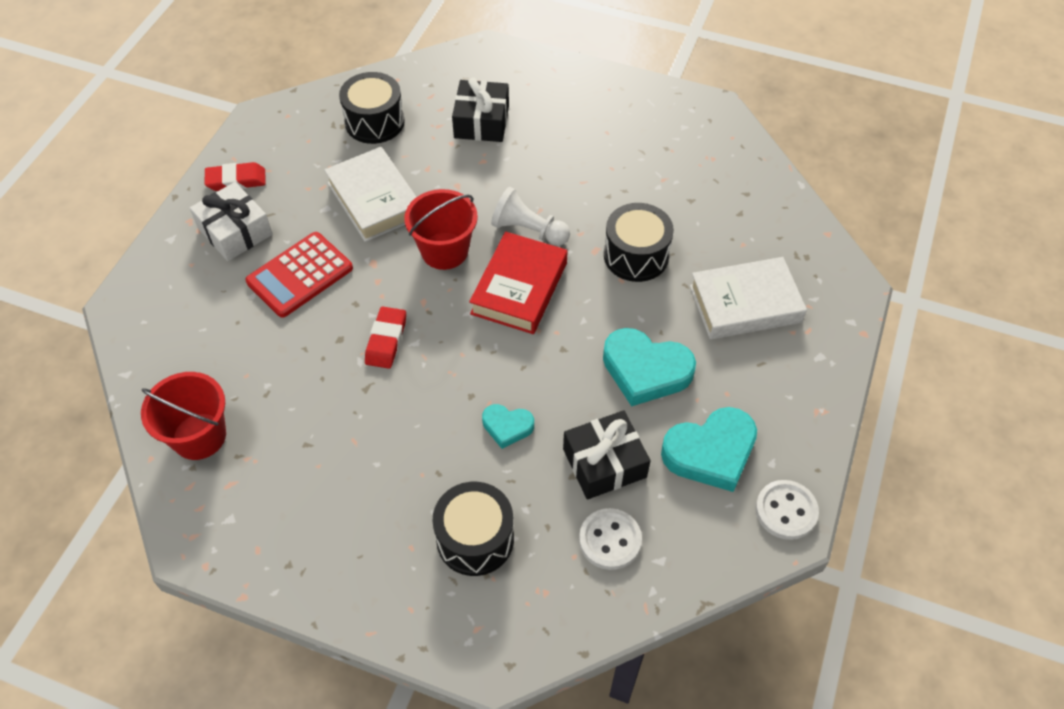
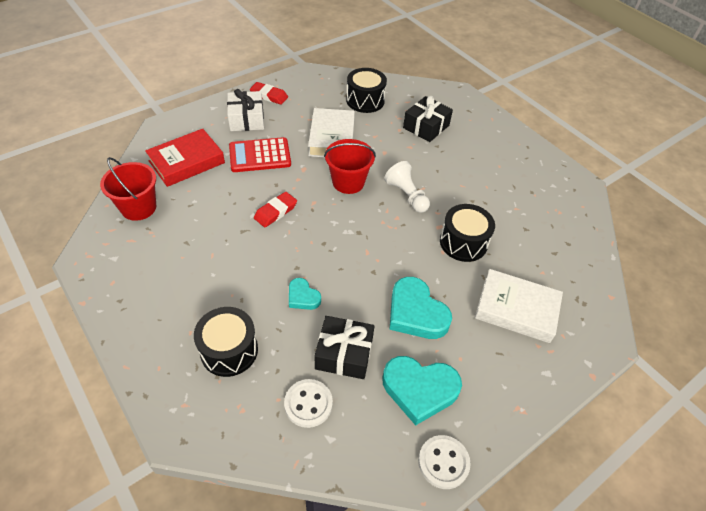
camera: 30 degrees right, 5 degrees down
(519, 288) = (375, 224): red book -> red book (187, 162)

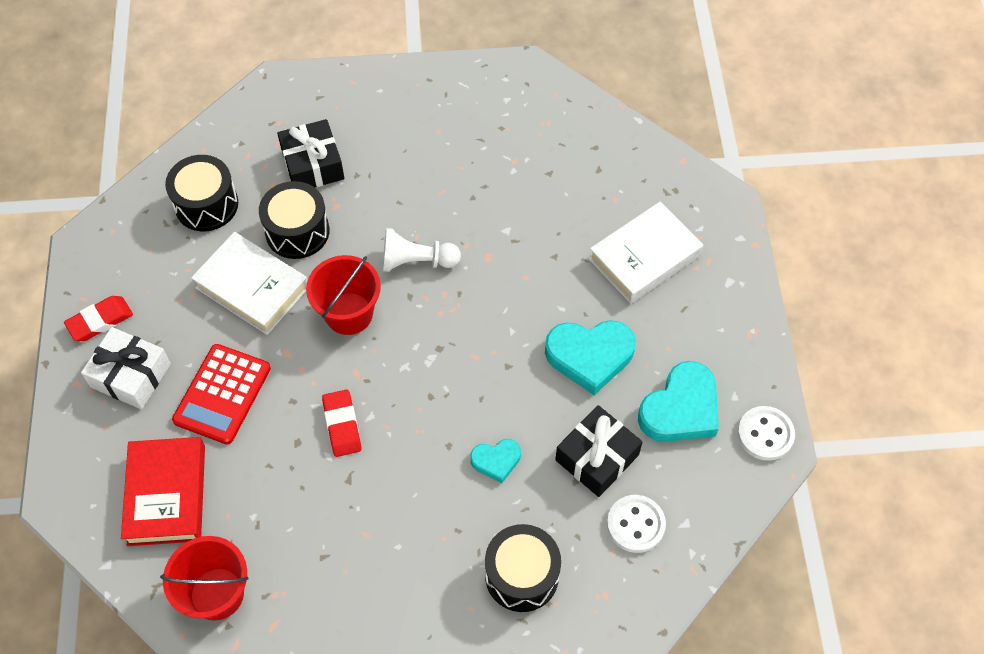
camera: 55 degrees left, 10 degrees up
(463, 242) = (527, 248): black drum -> black drum (297, 231)

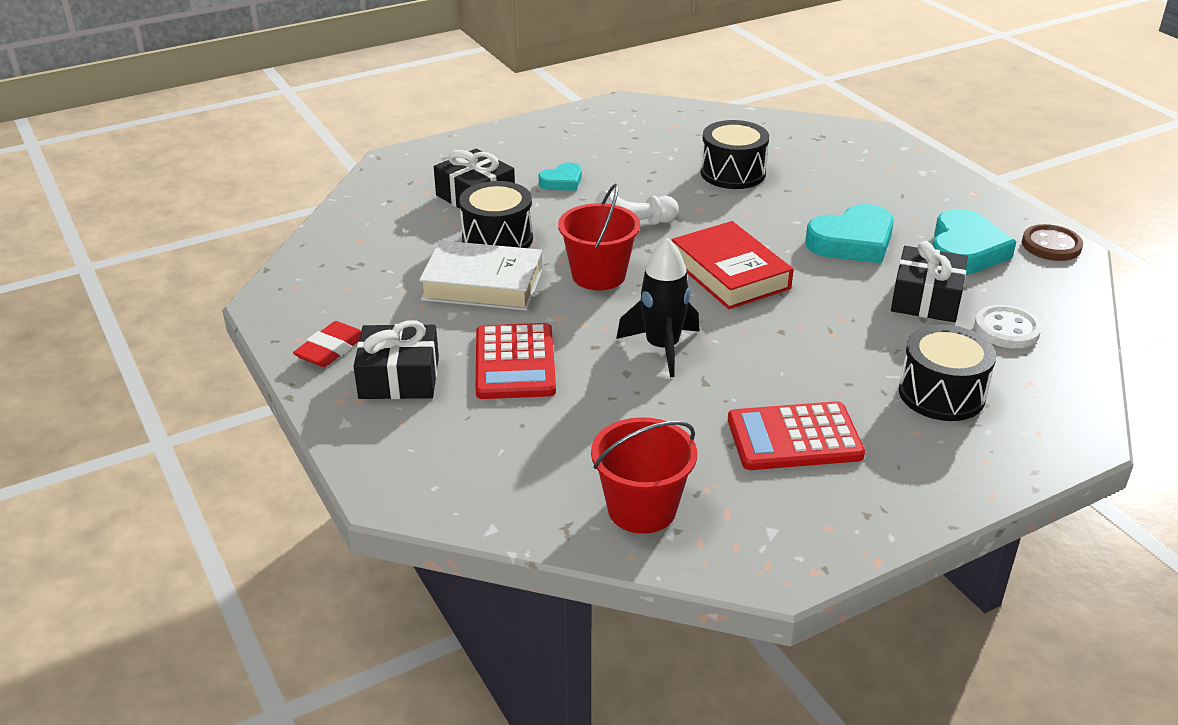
camera: 25 degrees left, 25 degrees down
(131, 375) = (399, 378): white gift -> black gift
(166, 495) = (516, 452): red book -> red book (729, 273)
(206, 204) = (386, 245): black drum -> black drum (733, 173)
(342, 425) = (662, 348): red eraser -> black rocket
(373, 571) = (794, 437): none -> red calculator
(496, 461) = (837, 327): turquoise heart -> turquoise heart (562, 181)
(644, 257) = (837, 176): white book -> none
(765, 434) = (1051, 245): white button -> brown button

